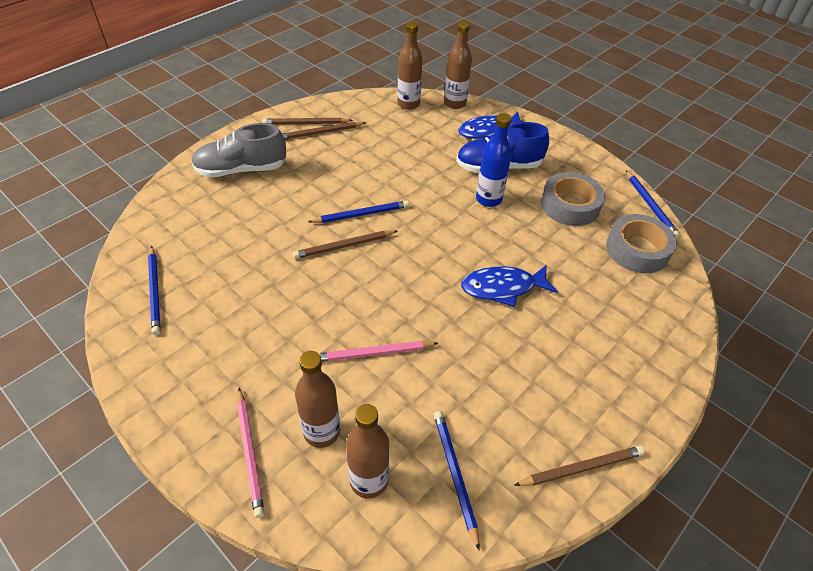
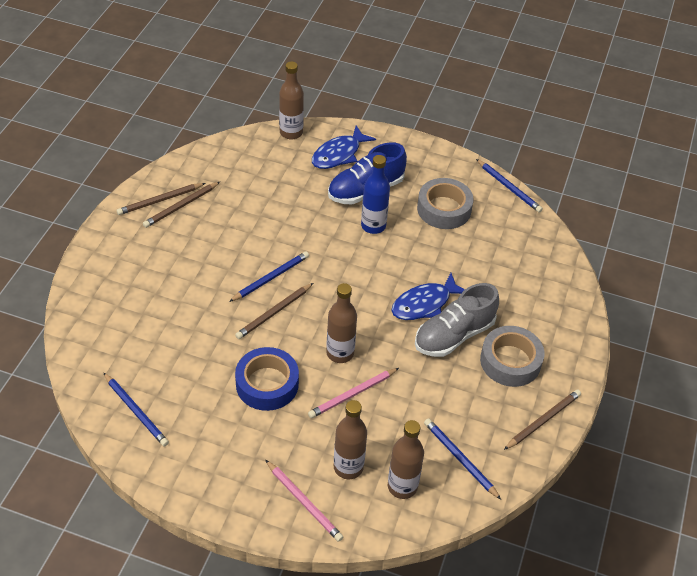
camera: 25 degrees left, 0 degrees up
(241, 169) = (131, 270): grey shoe -> grey shoe (454, 335)
(294, 311) = (267, 384): none -> blue tape
(408, 104) = (247, 147): brown bottle -> brown bottle (340, 353)
(637, 250) = (514, 233): grey tape -> grey tape (510, 361)

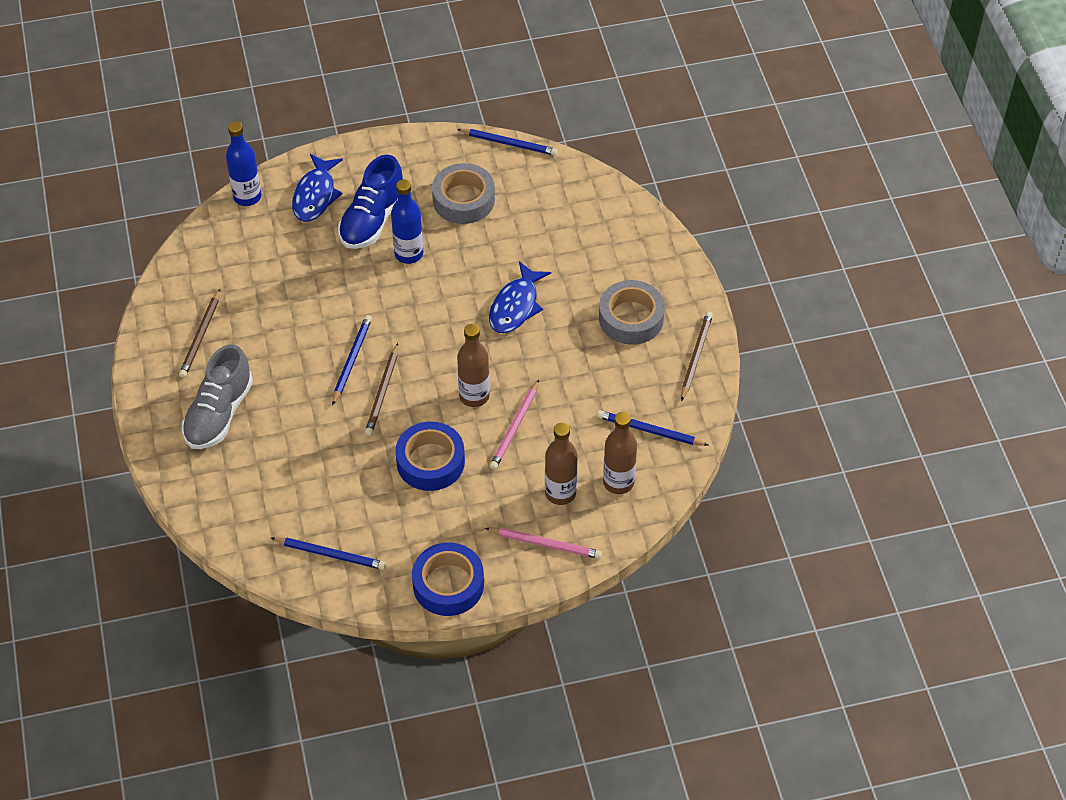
camera: 30 degrees left, 5 degrees up
(160, 200) = (174, 342): brown pencil -> none
(202, 488) = (448, 584): none -> blue tape
(291, 133) = (247, 197): brown bottle -> blue bottle
(454, 335) = (564, 321): grey shoe -> grey shoe (219, 413)

